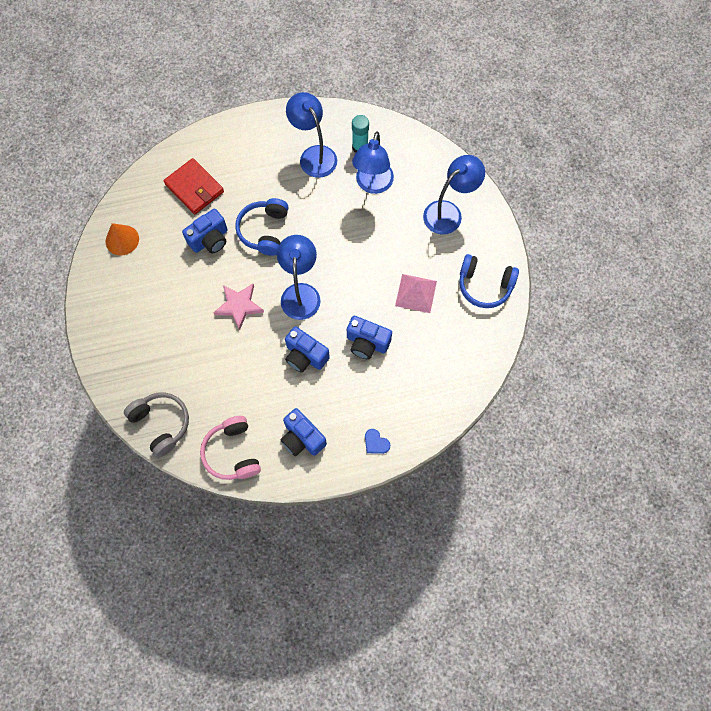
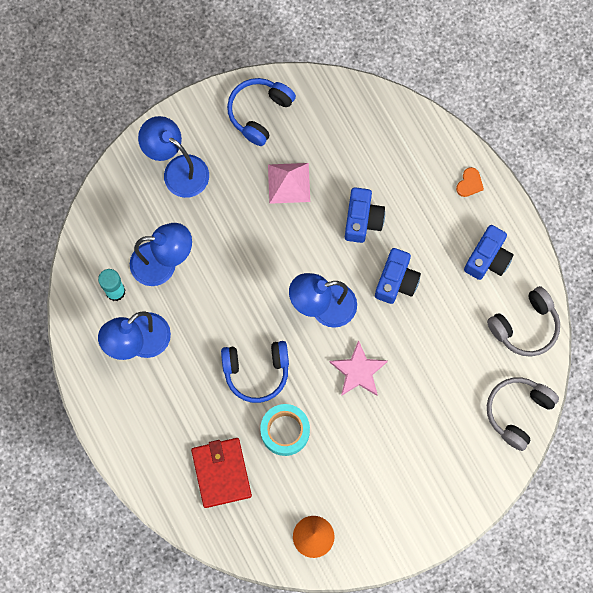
camera: 105 degrees left, 5 degrees up
(194, 188) = (221, 473): red wallet -> red wallet turned 45 degrees counterclockwise
(210, 240) = (285, 431): blue camera -> turquoise tape
(232, 452) = (525, 326): pink headphones -> grey headphones
(376, 443) = (469, 183): blue heart -> orange heart
(484, 285) = (259, 113): blue headphones -> blue headphones turned 150 degrees counterclockwise

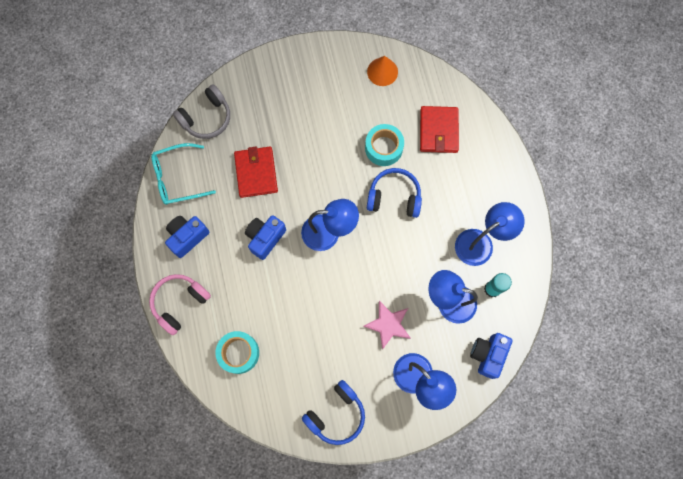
camera: 165 degrees left, 0 degrees up
(289, 183) = (328, 343): pink pyramid -> none
(358, 371) = (316, 177): pink star -> pink star (388, 325)
(362, 220) = (277, 295): blue camera -> blue camera (487, 355)
(385, 148) = (239, 353): none -> turquoise tape
(432, 358) = (256, 173): none -> red wallet
(469, 183) = (179, 303): orange heart -> pink headphones
(525, 326) = (178, 178): grey headphones -> turquoise glasses

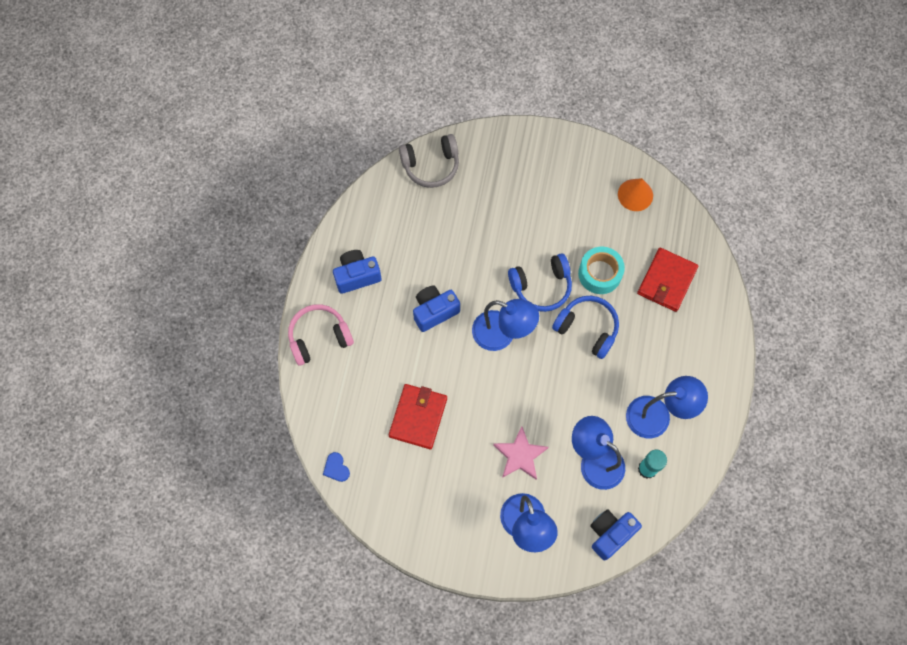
camera: 25 degrees right, 5 degrees down
(178, 178) = (374, 213): turquoise glasses -> none
(239, 353) = (354, 414): turquoise tape -> none
(244, 405) = (336, 468): none -> blue heart
(256, 173) = (456, 242): red wallet -> red wallet (418, 417)
(336, 414) = (424, 520): blue headphones -> blue headphones (541, 286)

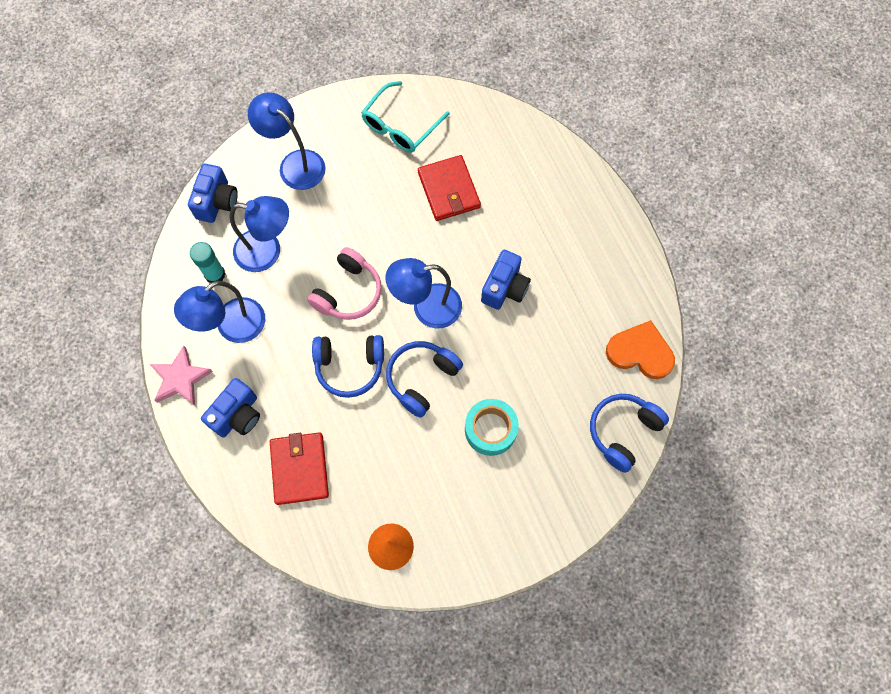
camera: 145 degrees right, 0 degrees up
(319, 337) = (587, 199): pink headphones -> pink headphones (348, 292)
(336, 468) = (485, 110): blue heart -> none
(357, 276) = (601, 273): blue camera -> blue camera (237, 415)
(376, 206) = (640, 352): none -> orange heart
(415, 502) = (400, 126): none -> turquoise glasses
(431, 165) = (623, 432): grey headphones -> blue headphones
(520, 455) = (337, 215): pink star -> pink star (180, 378)
(600, 273) = (372, 431): turquoise tape -> turquoise tape (490, 430)

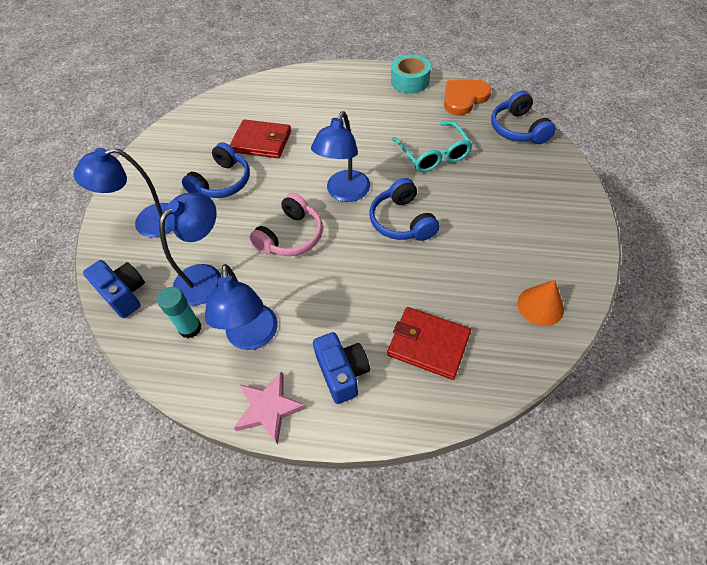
camera: 55 degrees left, 15 degrees down
(348, 292) = (291, 236): pink headphones -> pink headphones turned 60 degrees clockwise
(349, 366) = (357, 264): blue headphones -> blue headphones (222, 182)
(400, 126) = (184, 146): turquoise glasses -> turquoise glasses (433, 154)
(490, 430) = (473, 197): turquoise tape -> turquoise tape (410, 81)
(505, 288) = (364, 143): blue camera -> none

